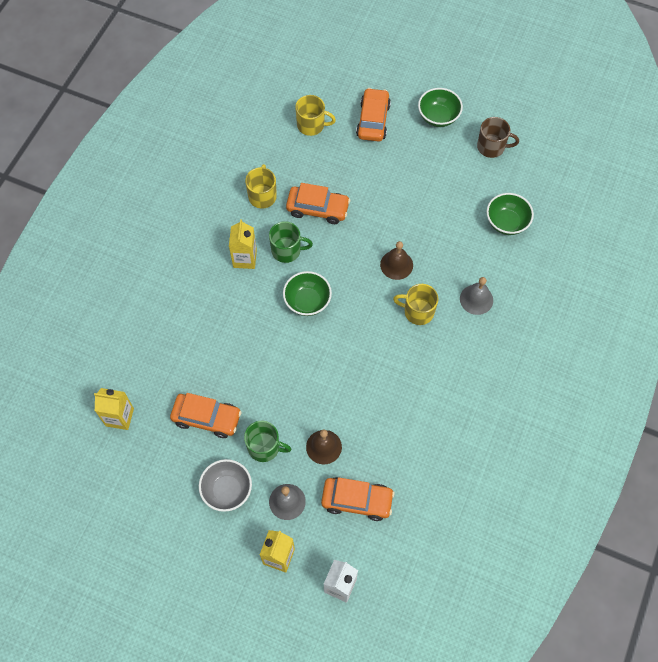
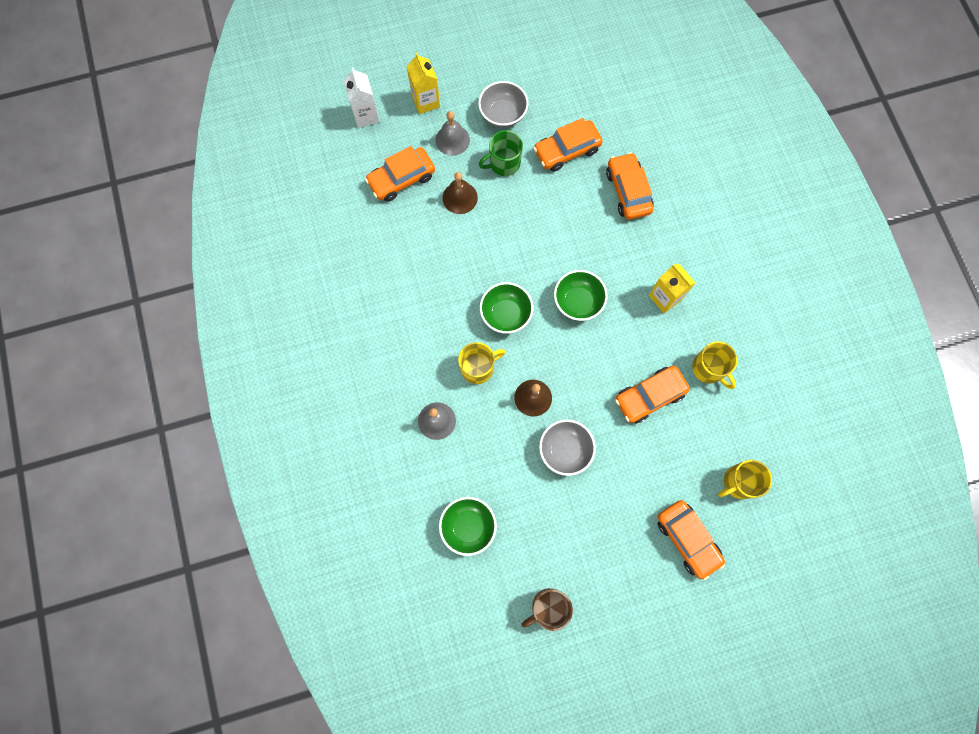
camera: 140 degrees right, 10 degrees up
(119, 417) = (630, 102): yellow carton -> none
(194, 350) = (628, 191): none -> orange car
(287, 250) = (637, 334): green mug -> none
(404, 219) = (565, 450): none -> grey bowl
(438, 117) = (629, 600): green bowl -> green bowl (506, 314)

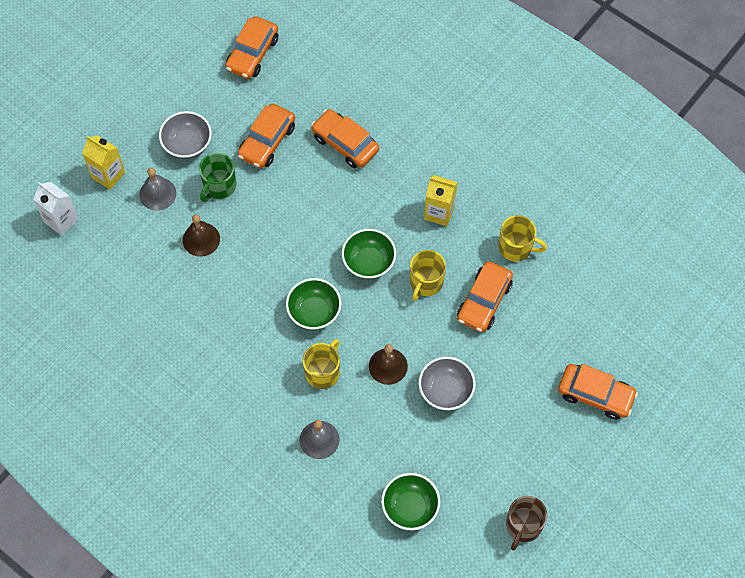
camera: 35 degrees left, 10 degrees down
(401, 179) = (136, 256): orange car -> orange car (252, 53)
(738, 482) = (603, 322): yellow mug -> yellow mug (426, 282)

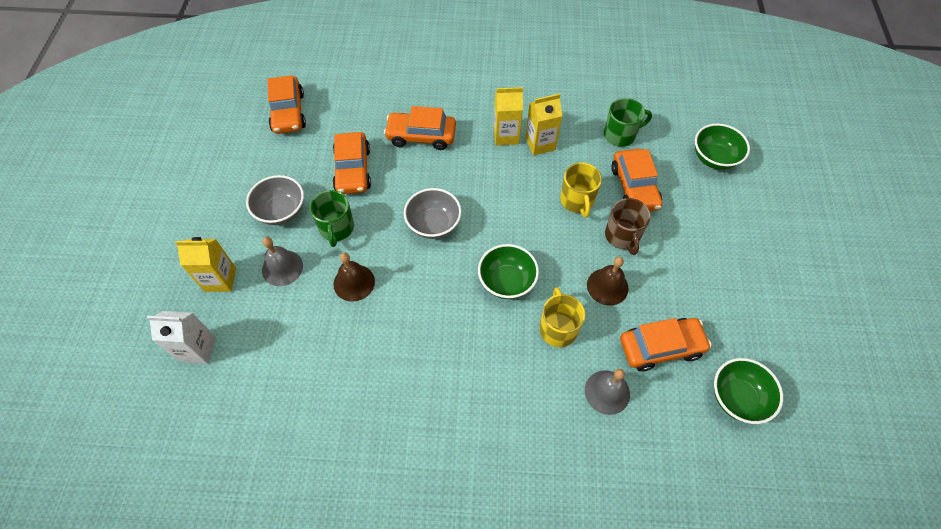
camera: 35 degrees left, 5 degrees down
(369, 262) = (518, 213): green bowl -> green bowl (714, 158)
(416, 187) = (506, 135): none -> yellow carton
(445, 391) = (671, 276): grey bowl -> grey bowl (433, 224)
(516, 247) = (620, 135): yellow mug -> green mug
(523, 526) = (836, 346): brown mug -> brown mug (622, 236)
(595, 395) = (780, 204): orange car -> orange car (660, 347)

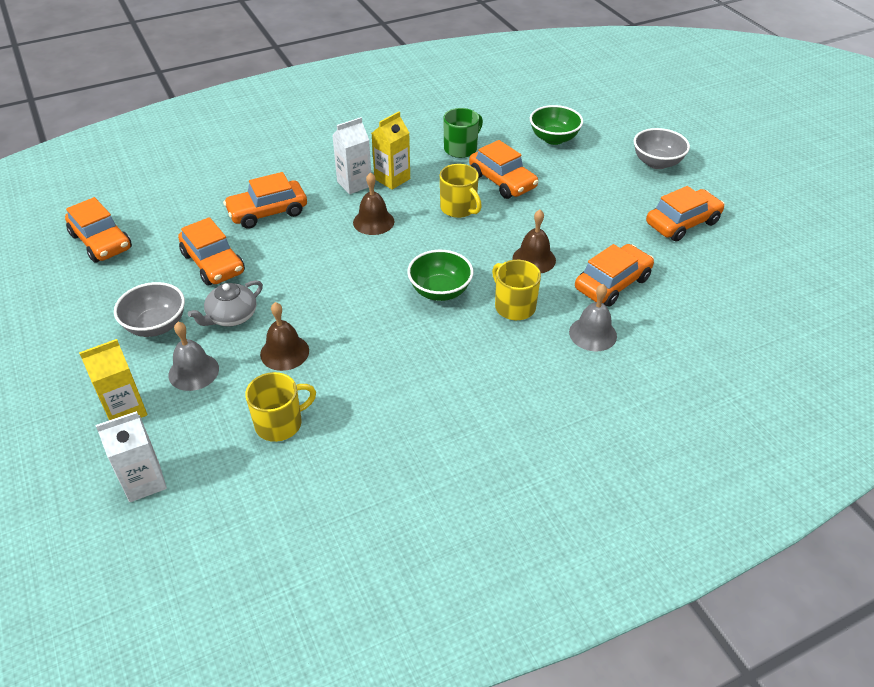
camera: 30 degrees left, 15 degrees down
(312, 348) = (280, 423): none -> yellow mug
(336, 228) = (231, 316): green mug -> grey teapot
(433, 224) = (334, 275): grey bowl -> grey bowl (657, 163)
(497, 183) = (373, 222): none -> brown bell
(506, 135) = (354, 184): yellow carton -> white carton
(622, 236) = (519, 219): brown mug -> none
(737, 398) = (699, 292): green bowl -> none
(775, 312) = (682, 223): none -> orange car

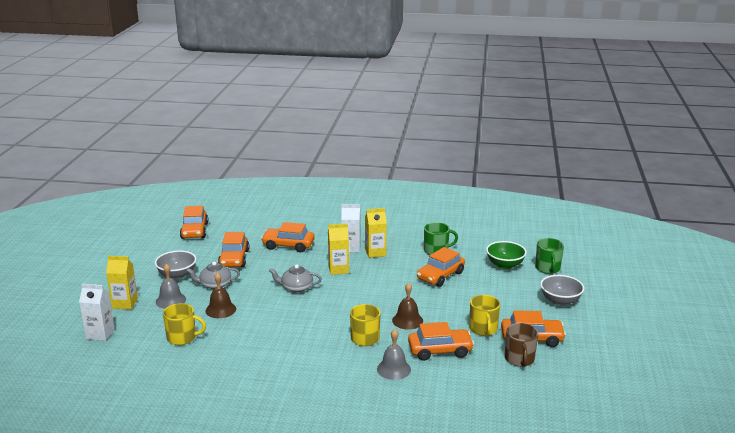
camera: 35 degrees right, 20 degrees down
(349, 272) = (296, 287): none -> grey teapot
(373, 222) = (338, 269): brown bell -> yellow carton
(440, 291) = (333, 314): green bowl -> none
(459, 208) = (395, 280): yellow mug -> yellow mug (483, 329)
(502, 181) = (440, 276): orange car -> orange car turned 45 degrees clockwise
(601, 126) = (548, 268): none -> green mug
(700, 255) = (519, 359): none -> brown mug

